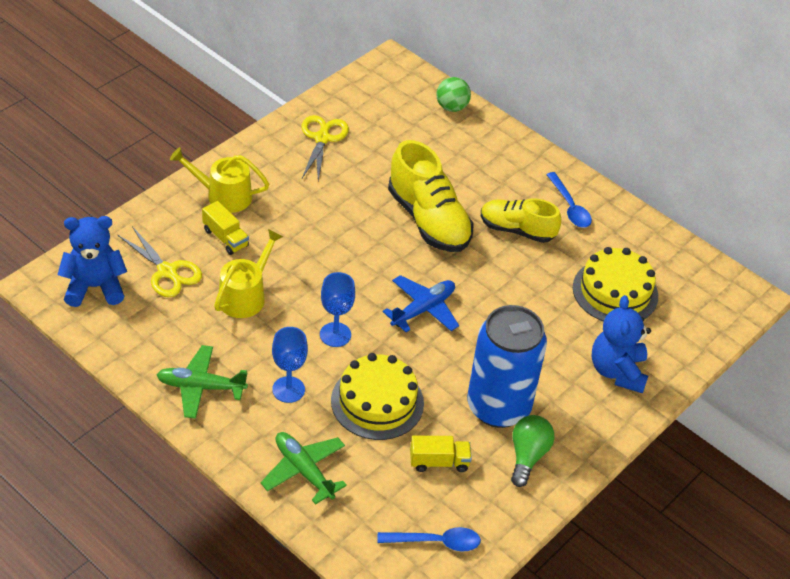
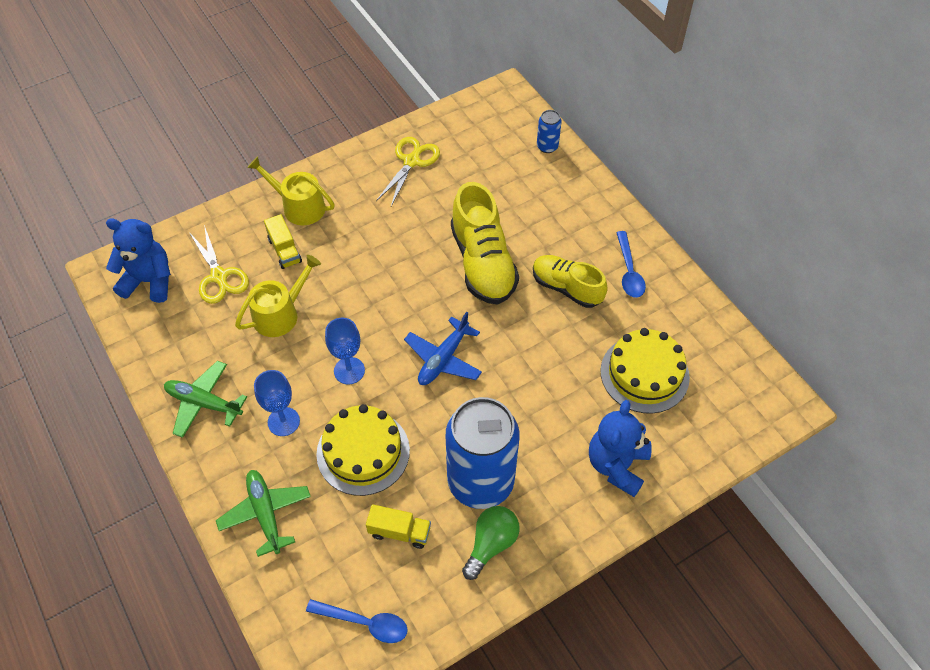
camera: 20 degrees right, 10 degrees up
(423, 309) = (443, 359): blue plane -> blue plane turned 150 degrees clockwise
(451, 107) = (547, 146): green ball -> blue can

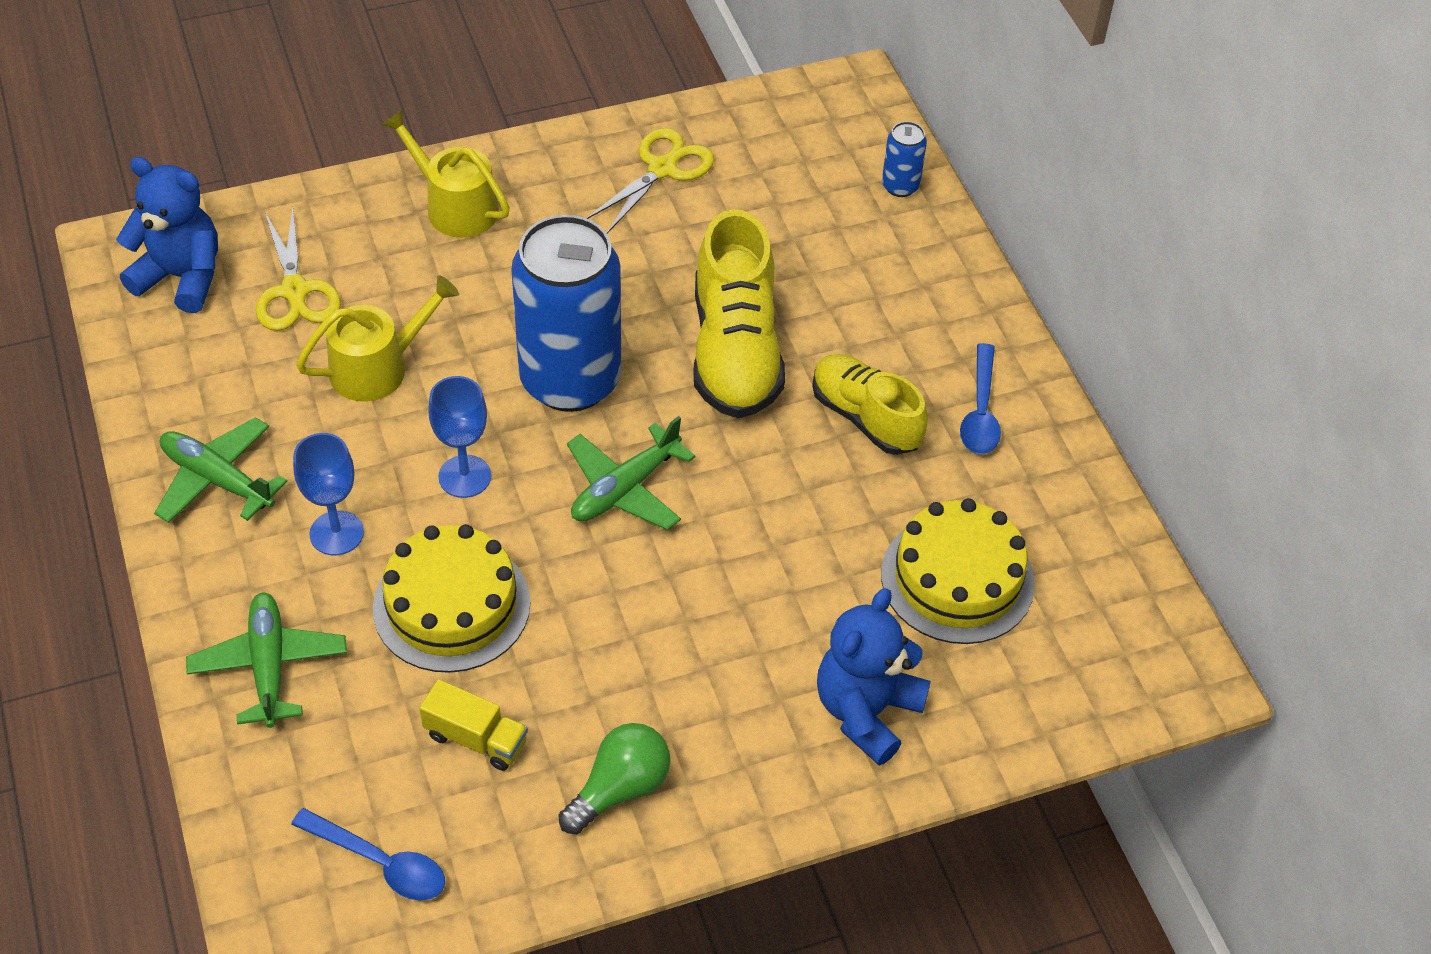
camera: 10 degrees right, 5 degrees down
(284, 250) = (412, 270): yellow truck -> none
(443, 359) = (625, 488): blue plane -> green plane
(480, 481) = (631, 690): blue can -> blue can (570, 380)

